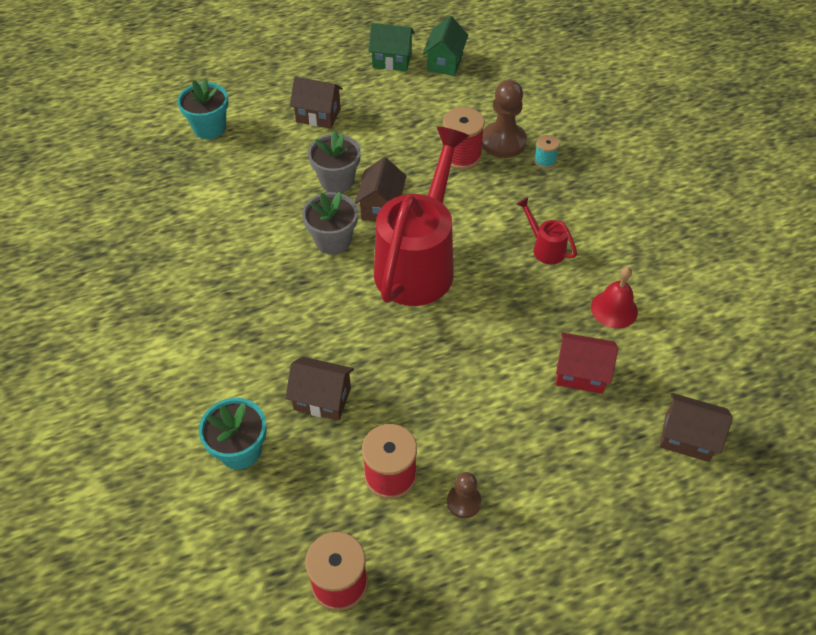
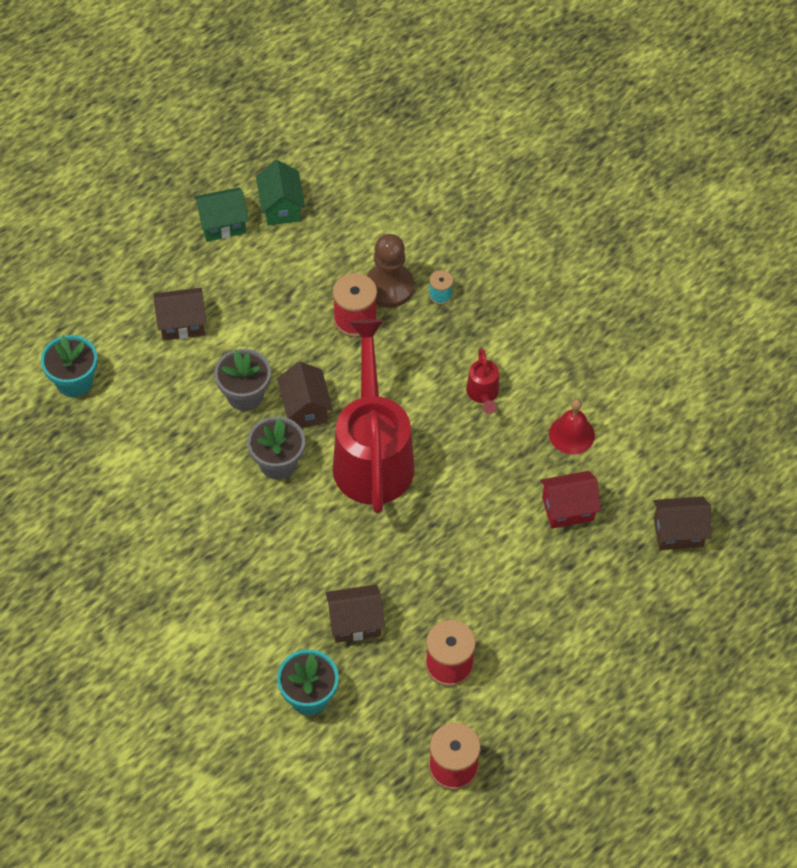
camera: 25 degrees left, 5 degrees up
(464, 502) = (520, 662): brown pawn -> none
(545, 248) = (483, 394): red watering can -> red watering can turned 120 degrees counterclockwise

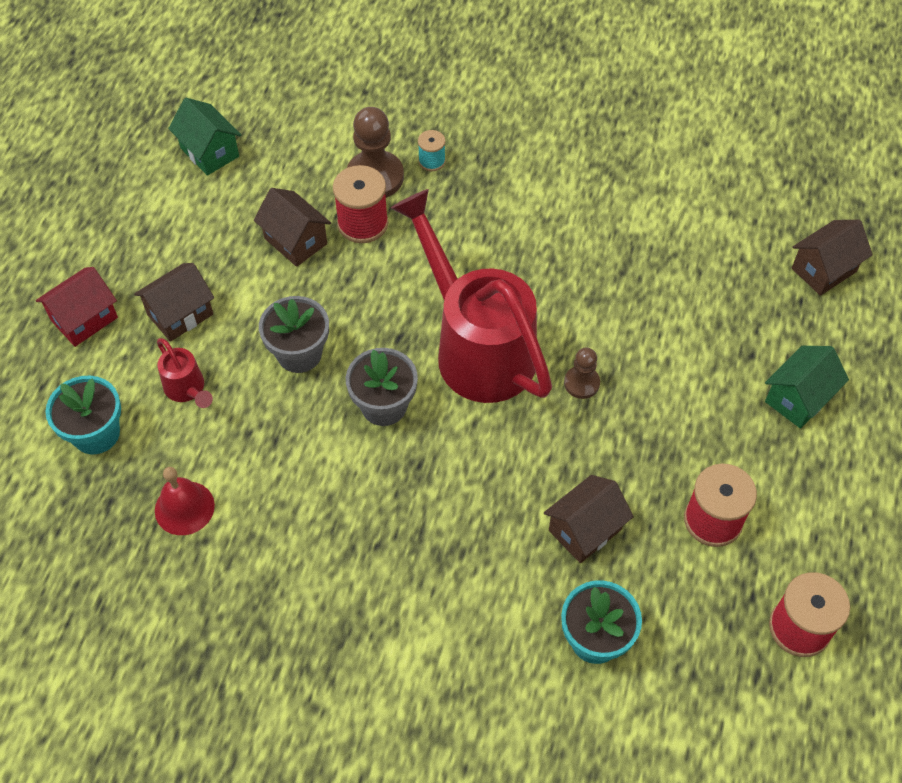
camera: 30 degrees left, 0 degrees up
(222, 224) = (158, 196): green house -> green house (798, 398)
(305, 408) = (373, 335): brown house -> brown house (295, 241)
(428, 520) = (581, 383): none -> brown pawn
(483, 394) = (542, 233): red watering can -> red watering can (187, 389)
(568, 509) = (706, 301): red house -> red house (84, 319)
(571, 434) = (655, 229): red bell -> red bell (184, 508)

